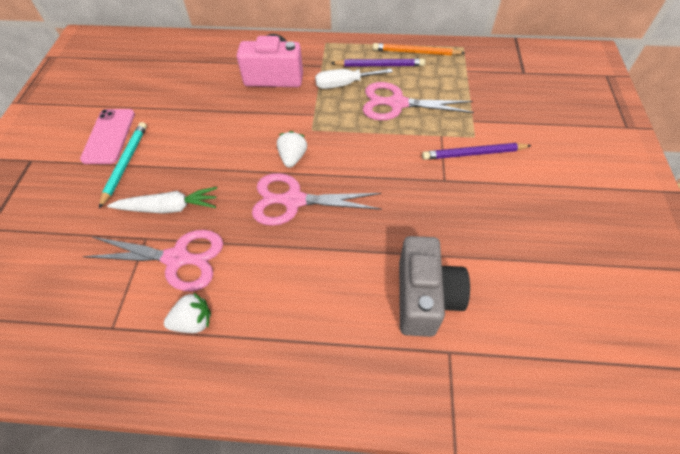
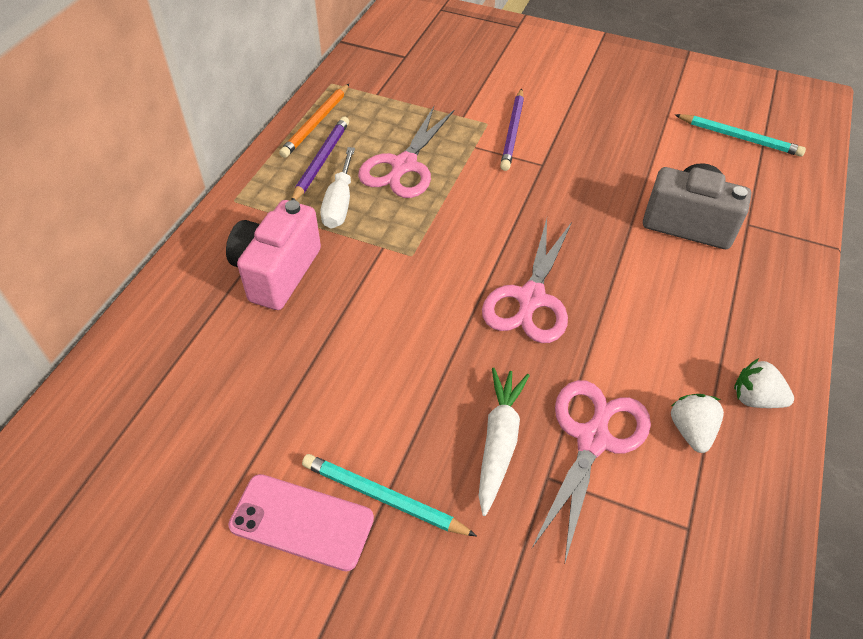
camera: 75 degrees left, 5 degrees down
(293, 157) = (456, 285): white strawberry -> white strawberry (755, 398)
(586, 336) = (739, 138): none -> turquoise pencil

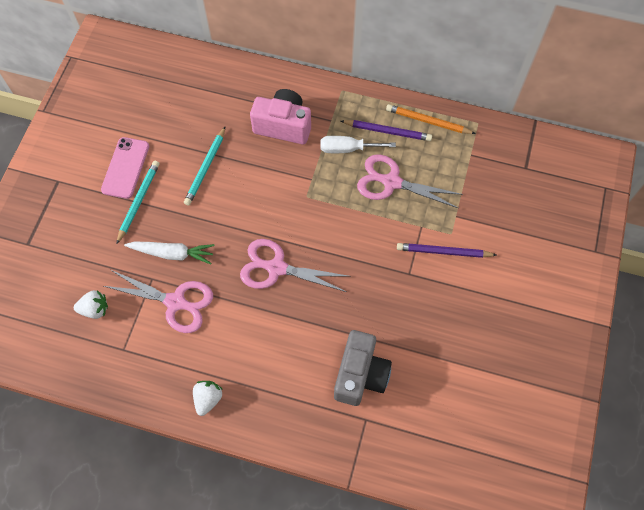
camera: 85 degrees right, 15 degrees up
(691, 431) = (183, 357): white strawberry -> white strawberry (95, 309)
(739, 138) = (471, 429): turquoise pencil -> turquoise pencil (206, 168)

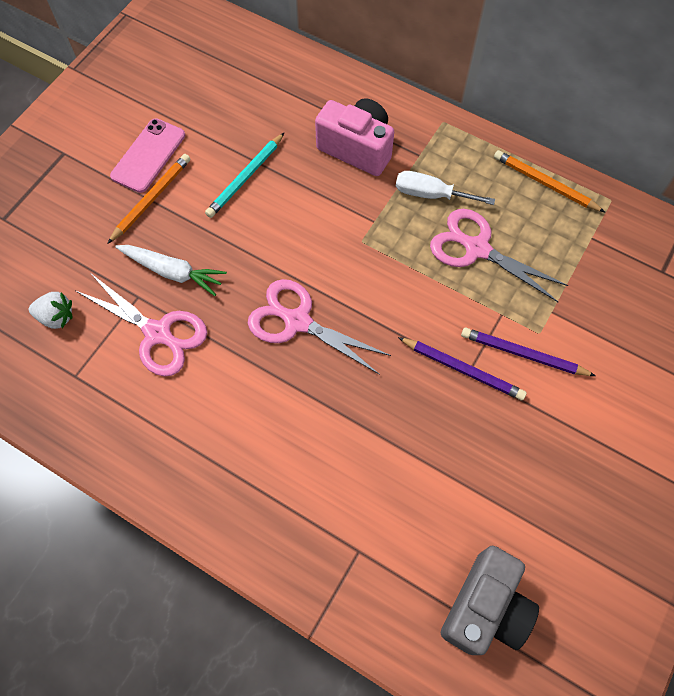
camera: 15 degrees right, 0 degrees up
(138, 201) = (151, 199): turquoise pencil -> orange pencil
(208, 399) = (160, 467): white strawberry -> none
(360, 375) = (368, 488): grey camera -> grey camera (485, 607)
(387, 131) = (489, 184): purple pencil -> purple pencil (463, 369)

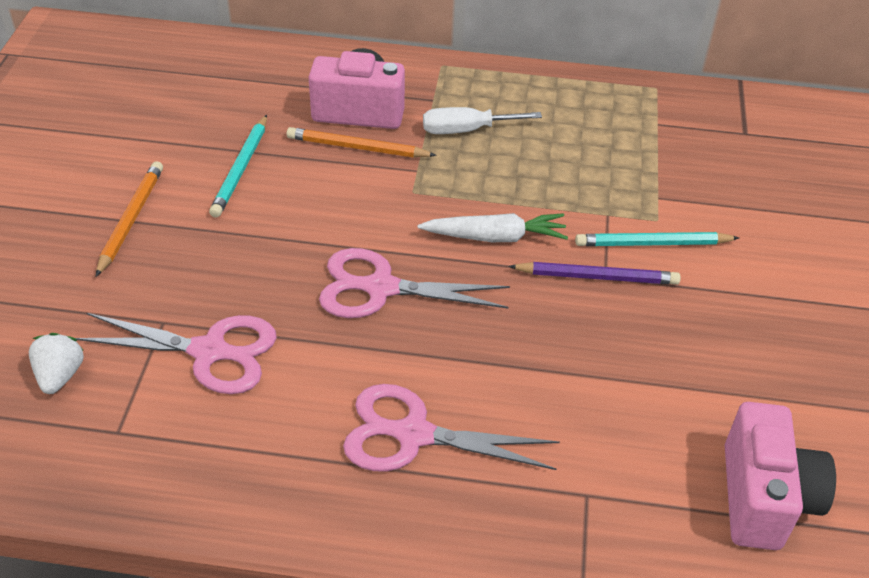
camera: 25 degrees left, 20 degrees down
(56, 317) = (60, 375): white strawberry -> white strawberry turned 75 degrees counterclockwise
(148, 155) = (105, 178): pink phone -> none
(172, 272) = (196, 284): white carrot -> white carrot (495, 237)
(476, 248) = (544, 164): pink scissors -> pink scissors (412, 434)
(485, 607) = (764, 498): grey camera -> pink camera
(523, 354) = (652, 243): purple pencil -> turquoise pencil
(545, 183) = (581, 91): orange pencil -> orange pencil (357, 147)

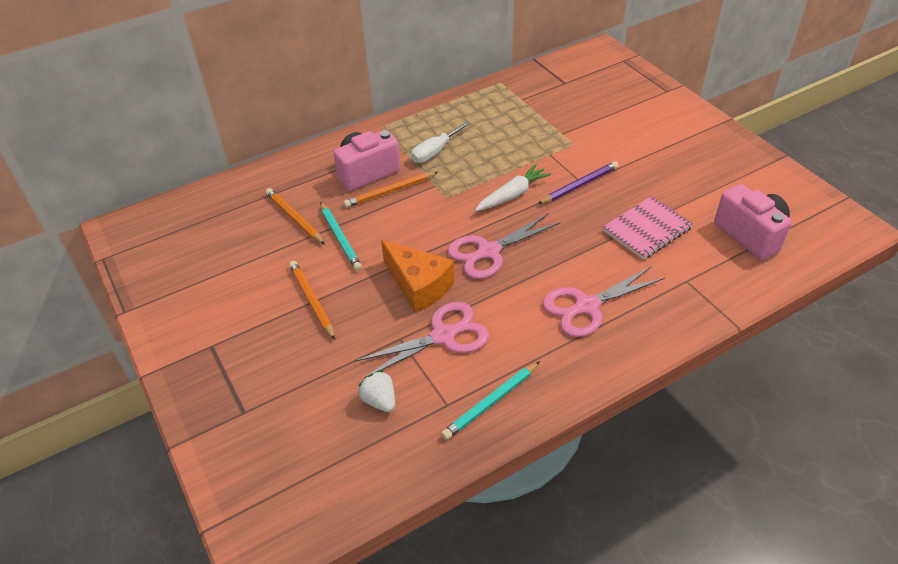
camera: 35 degrees left, 0 degrees up
(223, 118) = (294, 218): none -> orange pencil
(255, 276) = (419, 285): none -> orange cheese
(617, 391) = (647, 229): none -> pink notebook
(652, 243) = (585, 156): turquoise pencil -> turquoise pencil (491, 402)

